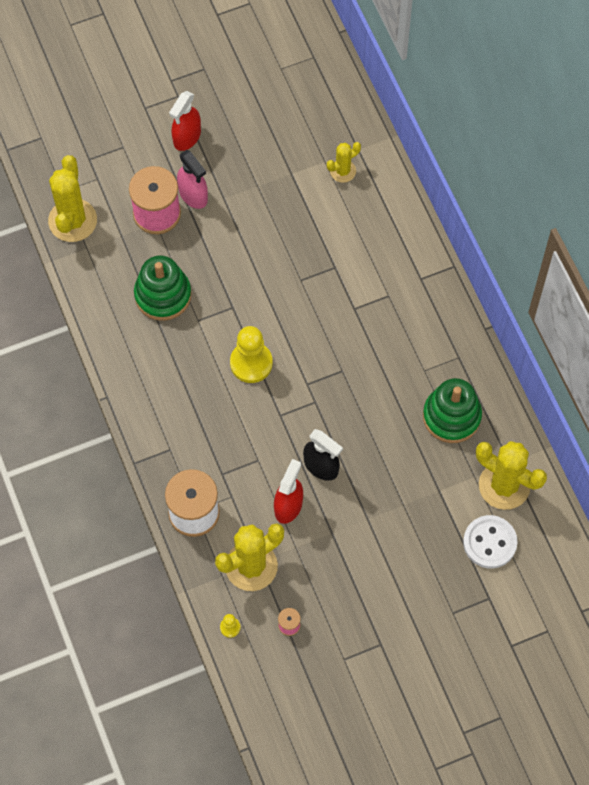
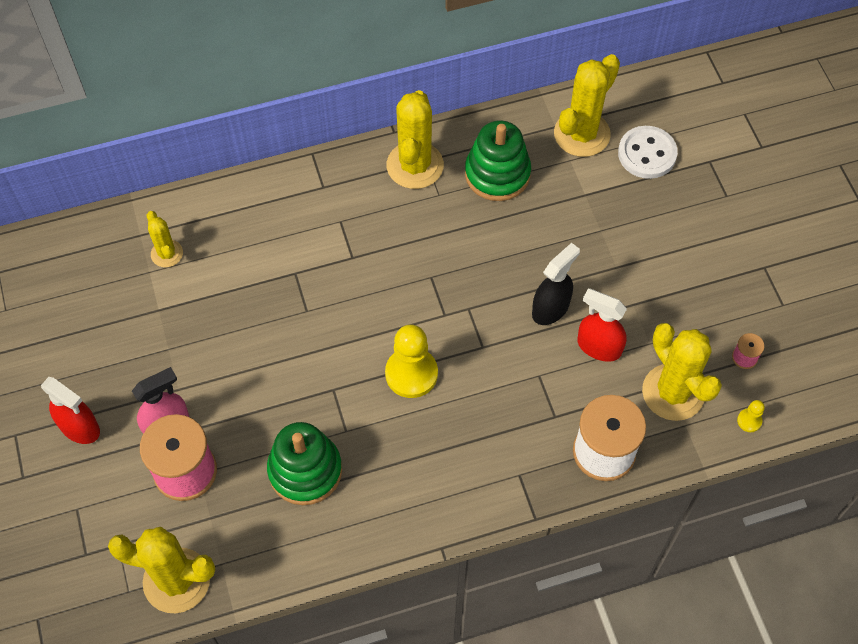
camera: 85 degrees left, 5 degrees down
(452, 348) = (415, 165): none -> yellow cactus

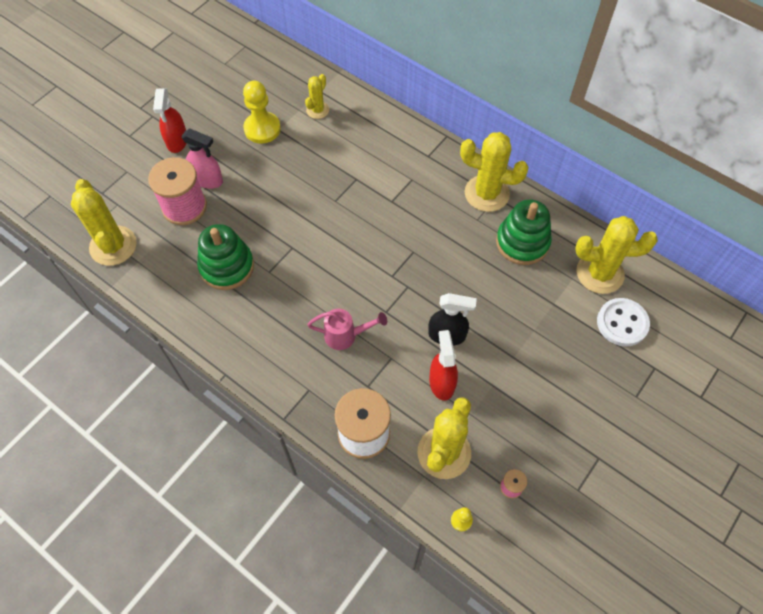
camera: 55 degrees right, 0 degrees up
(411, 374) = (335, 283): yellow pawn -> yellow pawn (262, 129)
(415, 165) = (487, 193): yellow cactus -> yellow cactus turned 45 degrees clockwise
(483, 401) = (346, 336): none -> pink watering can

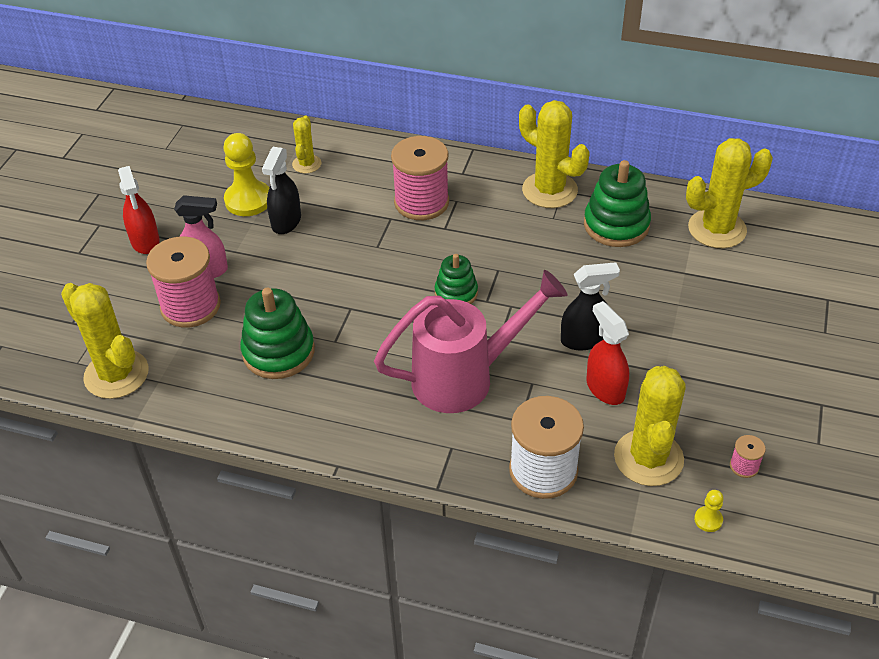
camera: 20 degrees left, 15 degrees down
(280, 157) = (286, 221): none -> black spray bottle
(346, 336) = (466, 377): pink watering can -> pink watering can, size x1.93
(373, 261) = (456, 293): none -> green stacking toy
(385, 172) = (421, 202): none -> pink spool
(487, 193) = (549, 190): yellow cactus -> yellow cactus turned 45 degrees clockwise
(622, 323) = (768, 268): white button -> none

